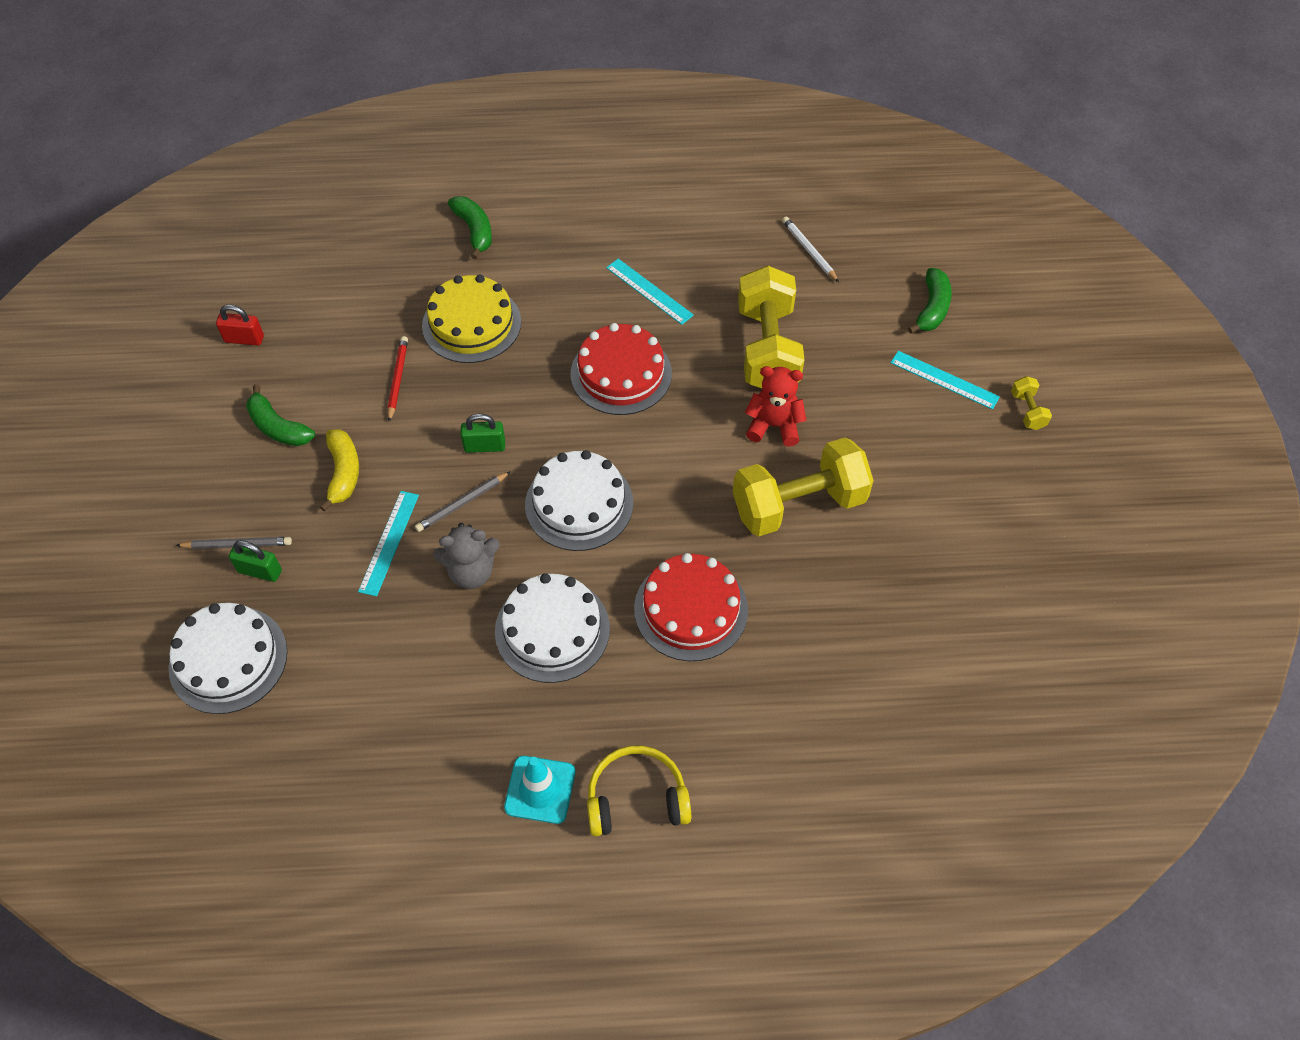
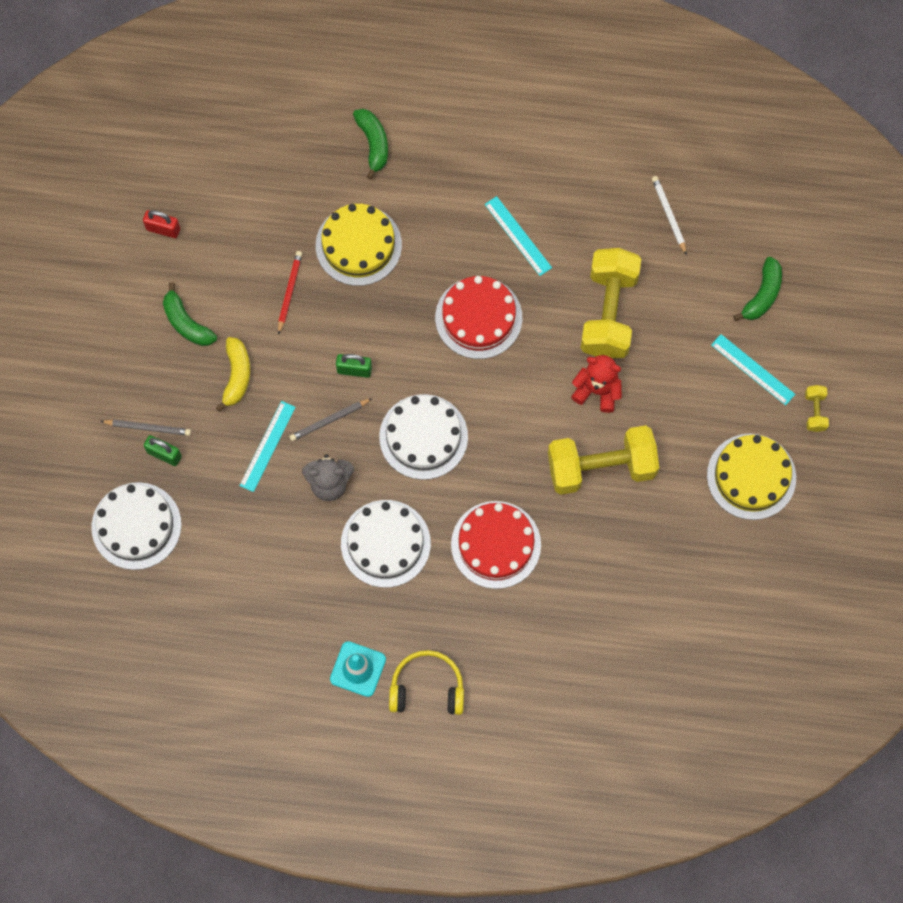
camera: 10 degrees right, 15 degrees up
(977, 487) = (751, 476): none -> yellow cake

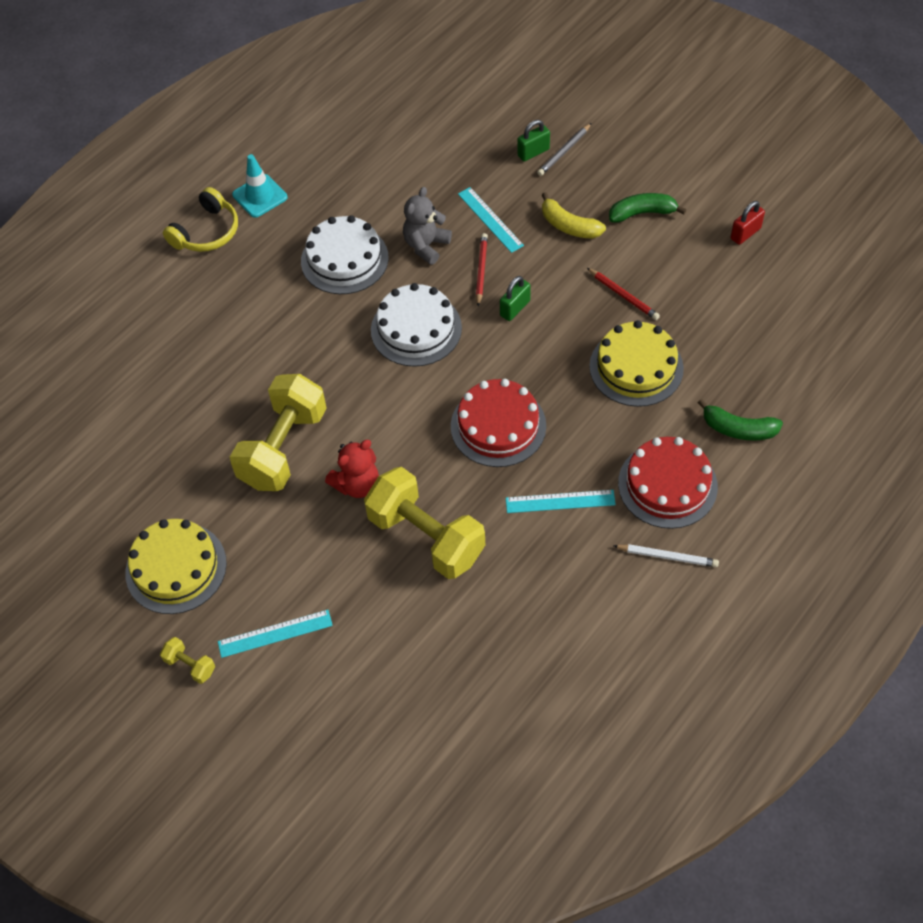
camera: 125 degrees right, 15 degrees down
(136, 526) = (486, 113): white cake -> none
(329, 420) = (481, 270): grey pencil -> red pencil
(496, 544) = (281, 334): red cake -> red cake (667, 485)
(668, 215) = (492, 652): white pencil -> white pencil (667, 556)
(762, 295) = (344, 691): green banana -> none

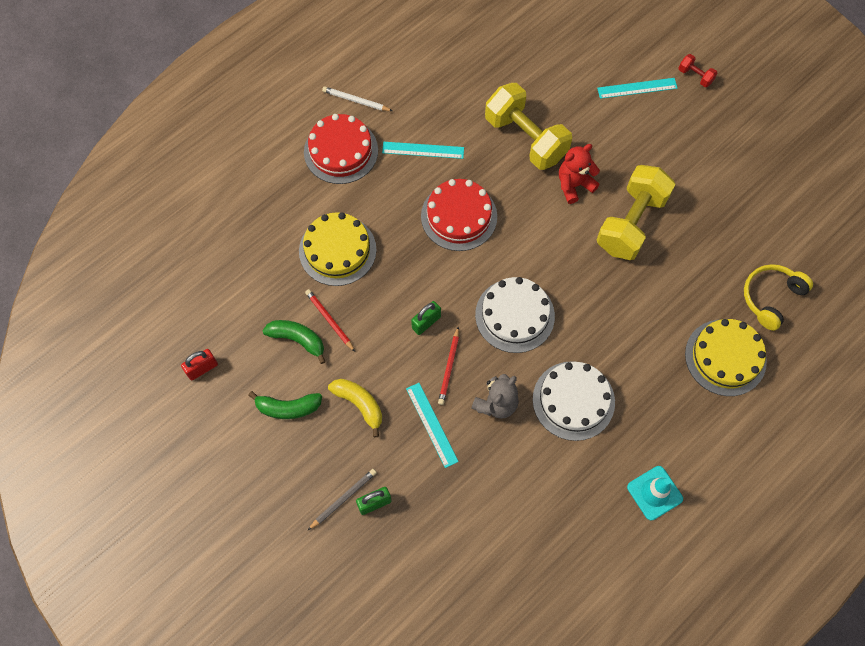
camera: 175 degrees left, 10 degrees up
(176, 568) = (710, 142): yellow cake -> yellow cake (725, 357)
(190, 665) = (695, 76): yellow dumbbell -> red dumbbell
(207, 232) = (705, 455): yellow headphones -> yellow headphones (771, 297)
(738, 429) = (274, 186): green banana -> green banana (298, 339)

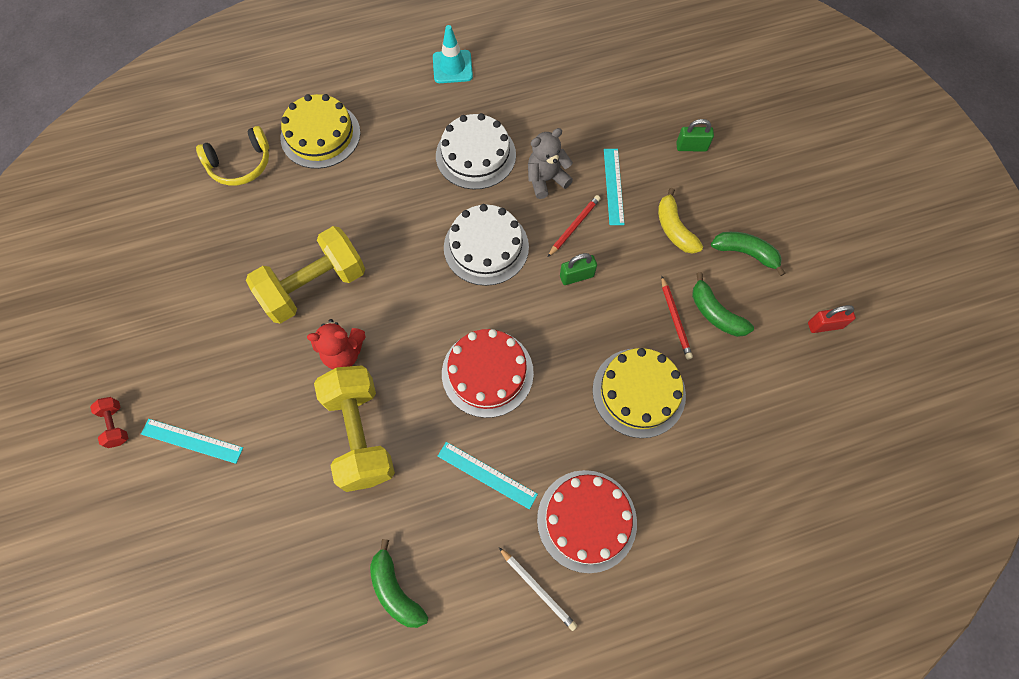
camera: 155 degrees left, 0 degrees up
(343, 499) = (718, 160): grey pencil -> none
(446, 65) = (396, 590): none -> green banana

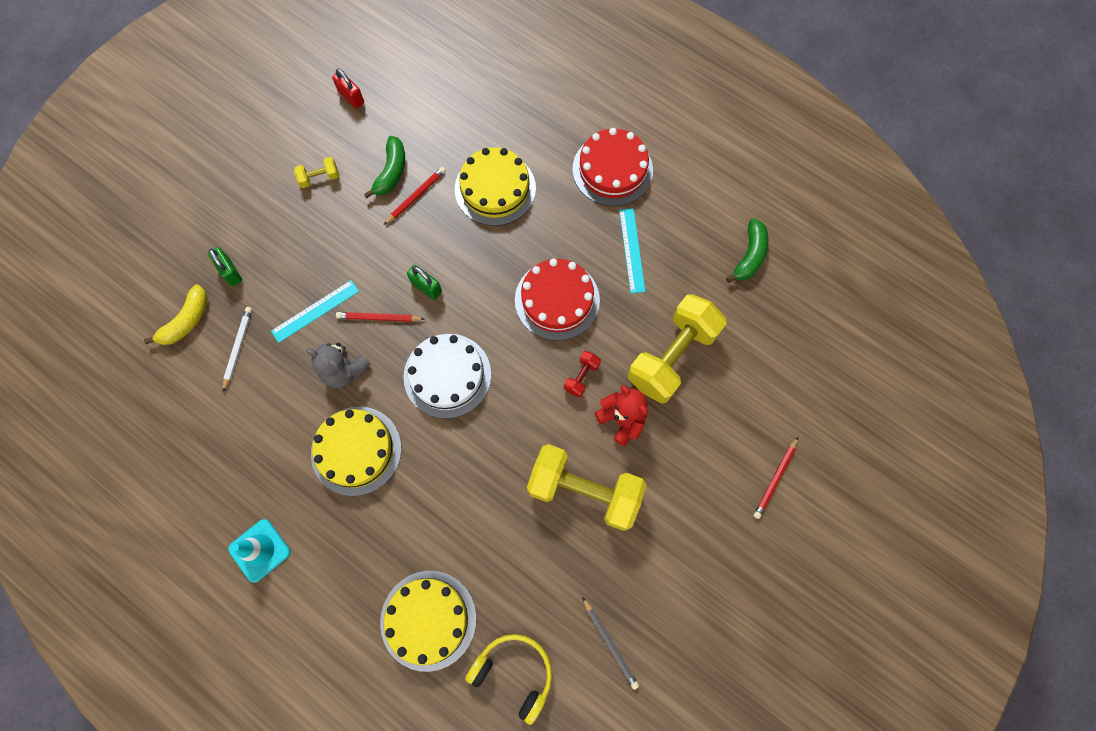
camera: 125 degrees left, 5 degrees up
(116, 425) = (813, 552): red dumbbell -> red dumbbell (581, 377)
(192, 441) = (775, 479): turquoise ruler -> red pencil
(200, 233) = (610, 643): none -> grey pencil
(475, 155) = (356, 450): white cake -> yellow cake
(538, 589) = (678, 172): white pencil -> white pencil (238, 348)
(674, 229) = (330, 240): yellow banana -> yellow banana (186, 321)
(745, 253) = (319, 178): green banana -> yellow dumbbell

